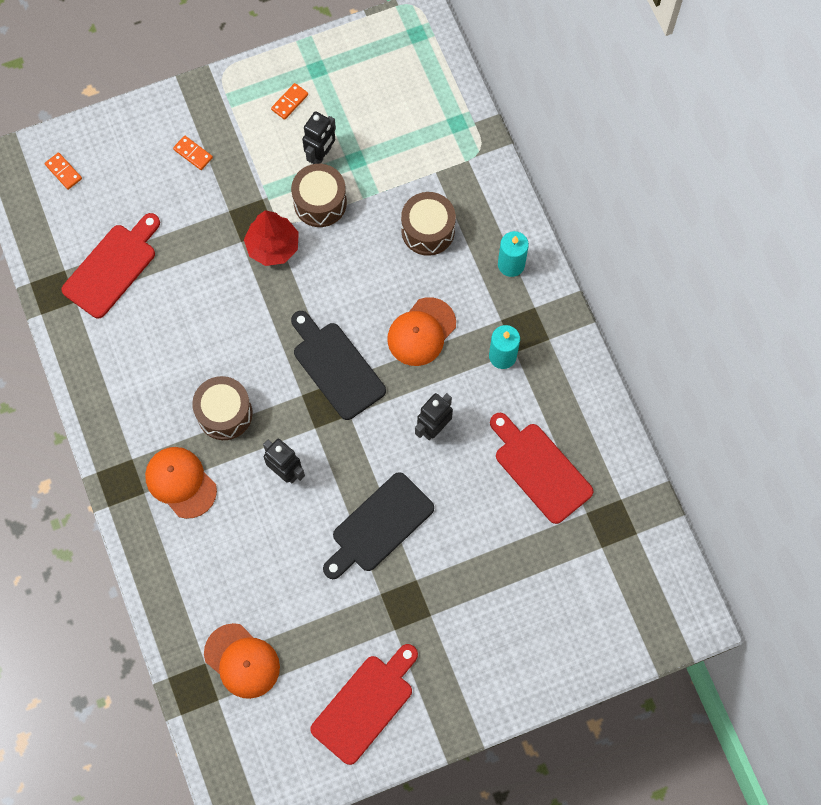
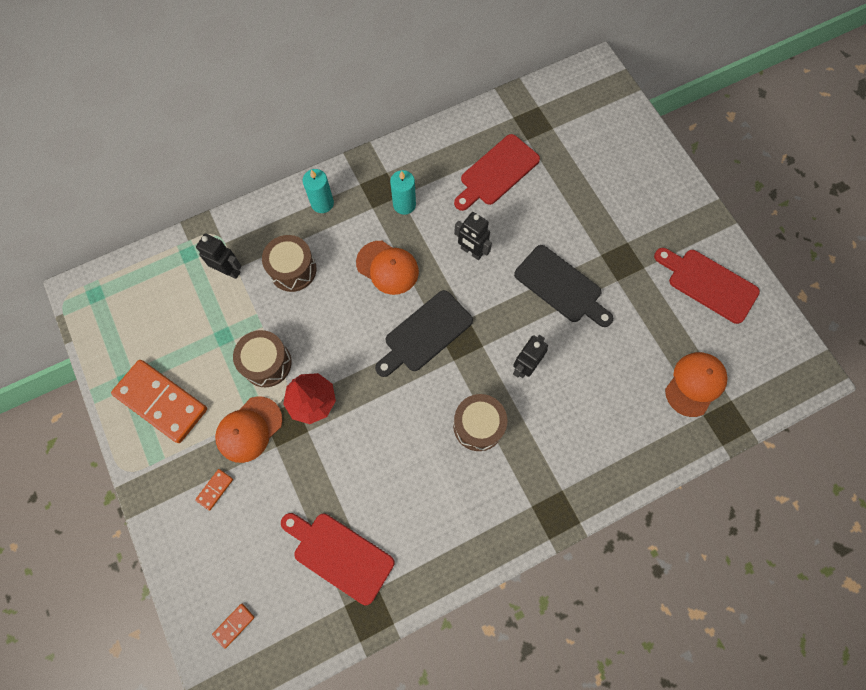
camera: 95 degrees left, 0 degrees up
(181, 482) = (548, 457): orange cap -> orange cap (249, 429)
(289, 102) = (161, 402): orange domino -> orange domino, size x2.46
(321, 155) = (218, 367): black robot -> black robot (229, 270)

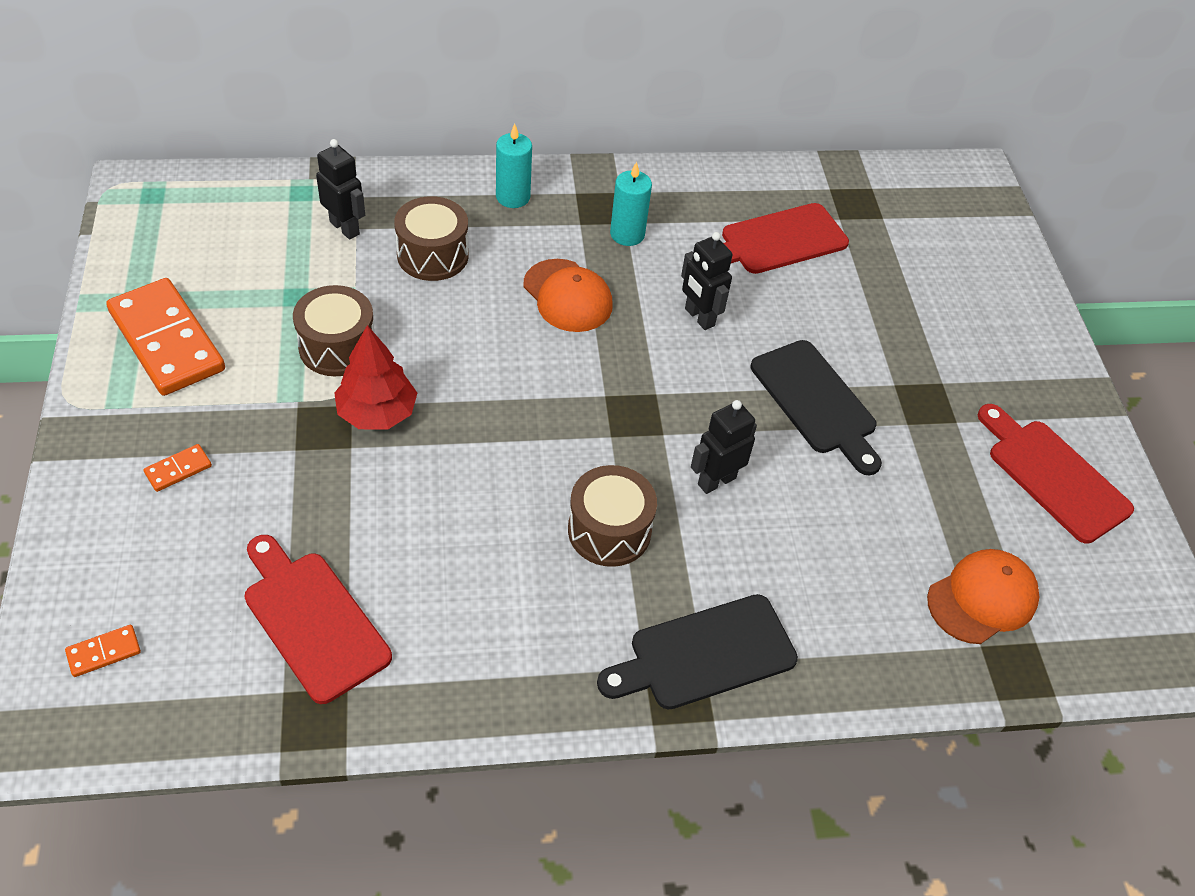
camera: 15 degrees right, 20 degrees down
(249, 429) = (269, 415): orange cap -> none
(425, 334) = (583, 390): black cutting board -> black cutting board (705, 654)

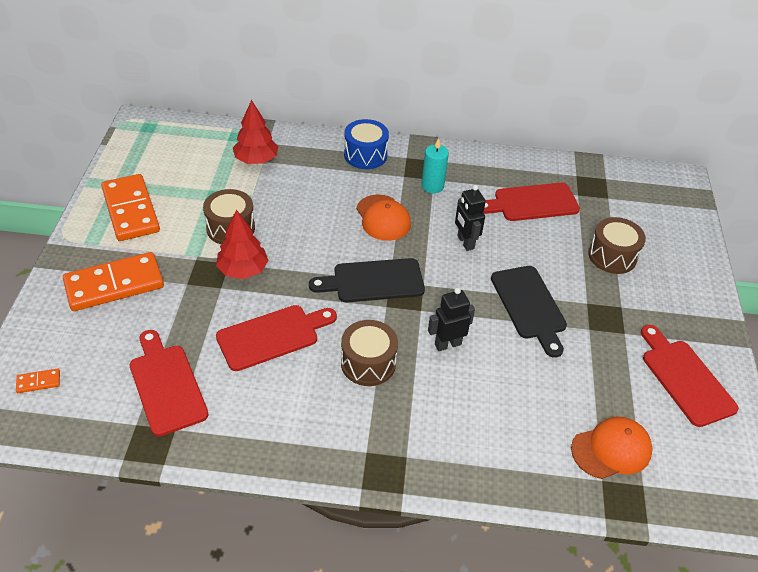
camera: 15 degrees right, 5 degrees down
(178, 469) = (114, 284): orange domino -> orange domino, size x2.46
(345, 228) = (256, 160): black robot -> red tree
(432, 255) = (305, 182): brown drum -> brown drum (612, 256)
(454, 512) = (272, 336): none -> red cutting board
(513, 197) = (365, 155): turquoise candle -> blue drum
(705, 654) = (408, 450): black cutting board -> black cutting board (373, 281)

